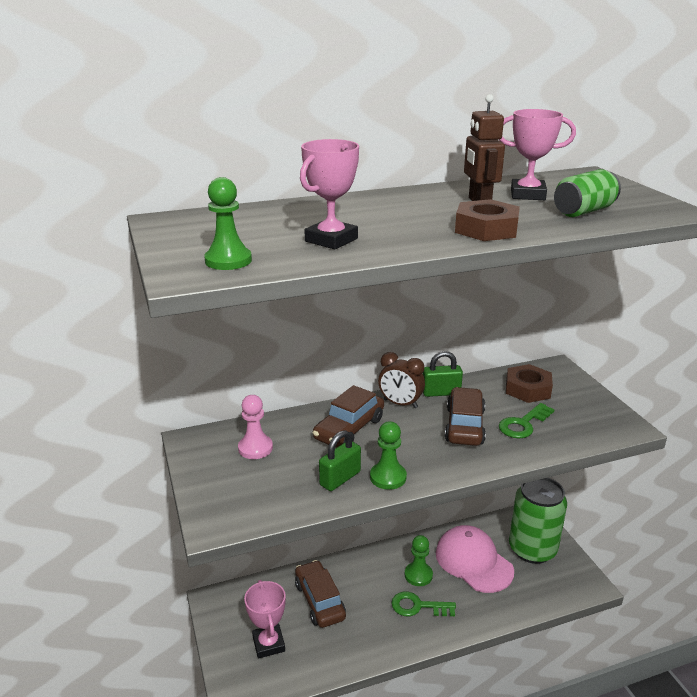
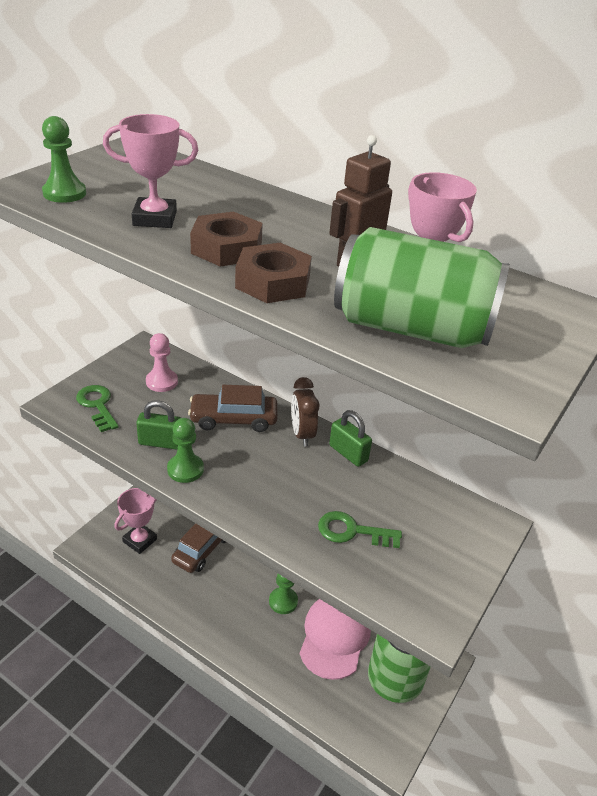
camera: 50 degrees right, 10 degrees up
(418, 606) = (247, 618): green key -> green key (97, 405)
(464, 426) = (308, 489): brown car -> none
(527, 389) = (423, 513): brown nut -> brown nut (226, 248)
(583, 211) = (411, 328): green can -> green can, size x1.80

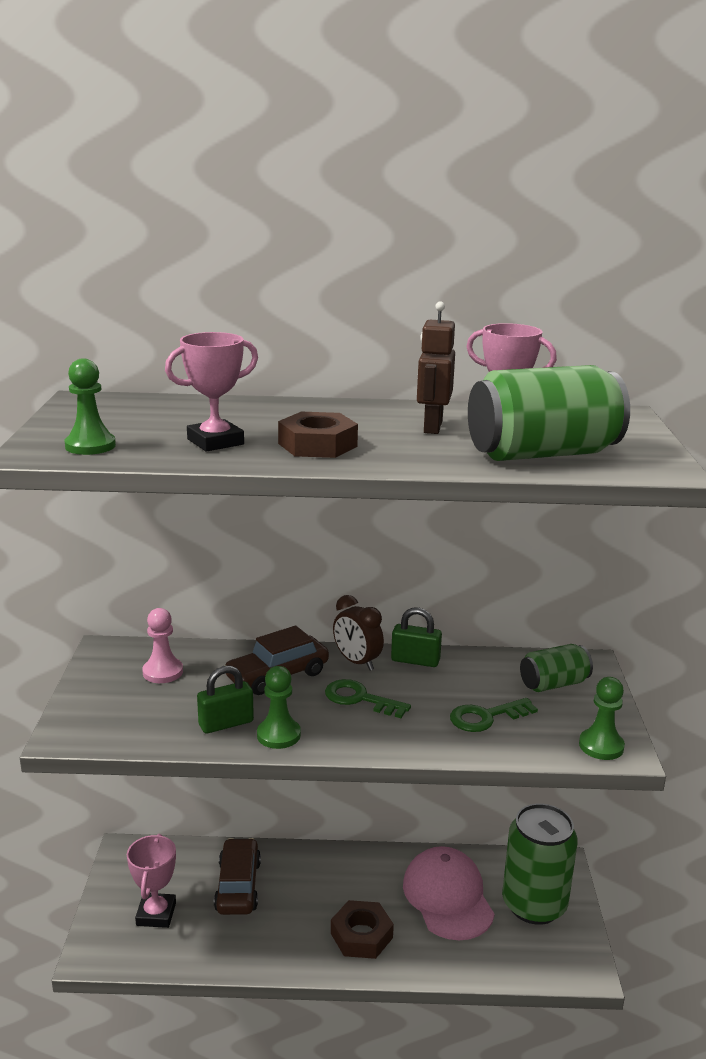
camera: 30 degrees left, 15 degrees down
(97, 405) = (115, 719): green key -> green key (360, 699)
(273, 282) = (396, 456): brown nut -> brown nut (361, 935)
(283, 601) = (369, 892): green pawn -> green pawn (601, 746)
(442, 529) = (554, 684): none -> green can

